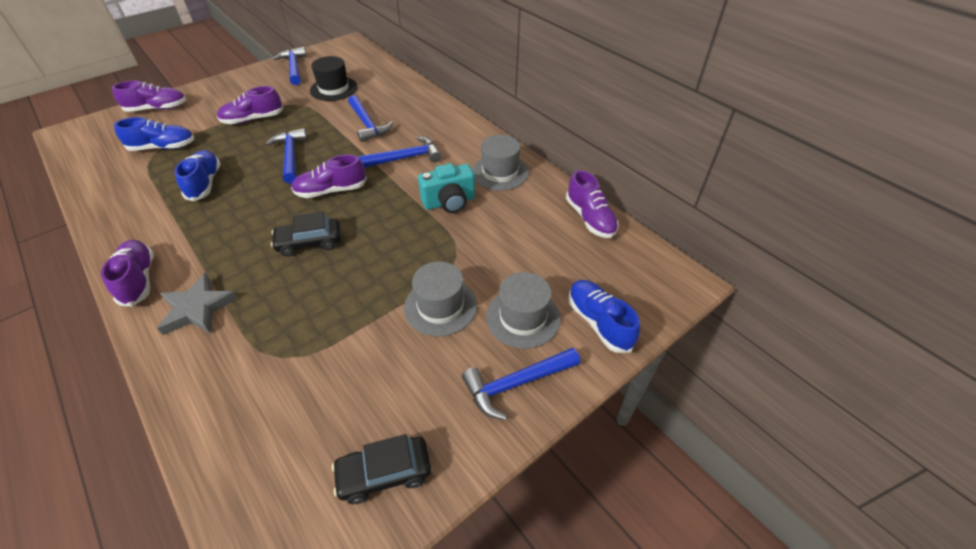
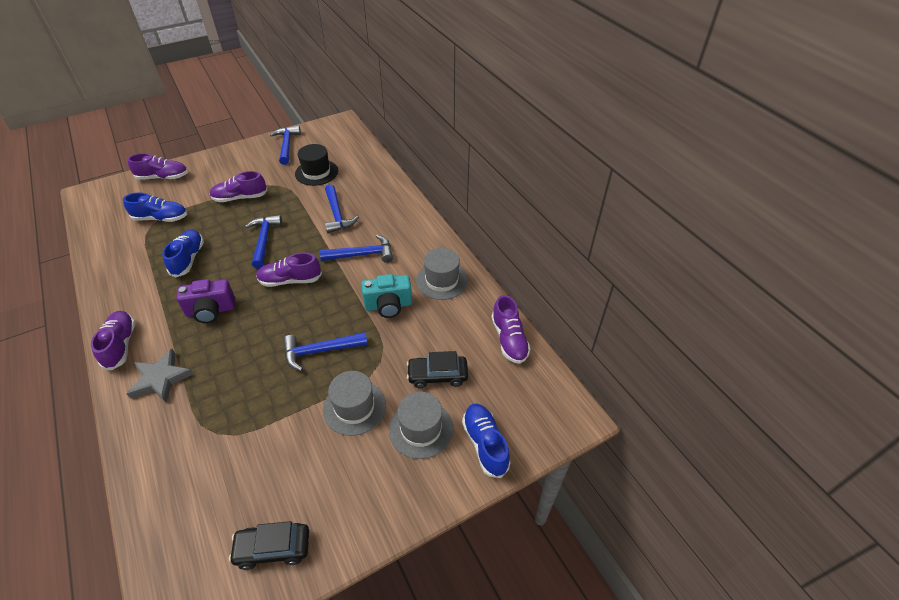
camera: 10 degrees right, 0 degrees up
(244, 231) = (211, 311): none -> purple camera
(309, 242) = (261, 330): black car -> black car (437, 375)
(516, 384) = (398, 489): blue hammer -> blue hammer (320, 351)

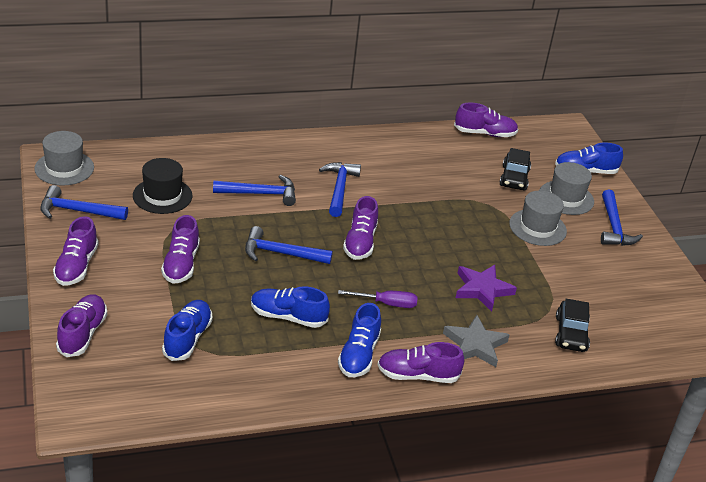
camera: 80 degrees left, 10 degrees down
(145, 305) = (358, 355): none -> blue shoe
(211, 311) = (387, 304): purple camera -> purple screwdriver
(229, 159) = (76, 266): none -> purple shoe
(241, 373) = (482, 289): none -> purple star
(273, 548) = (660, 288): black car -> black car (571, 334)
(320, 351) = (468, 237): blue hammer -> blue hammer (614, 227)
(388, 305) = (421, 187): turquoise camera -> none
(442, 280) = (399, 150): grey hat -> grey hat (64, 168)

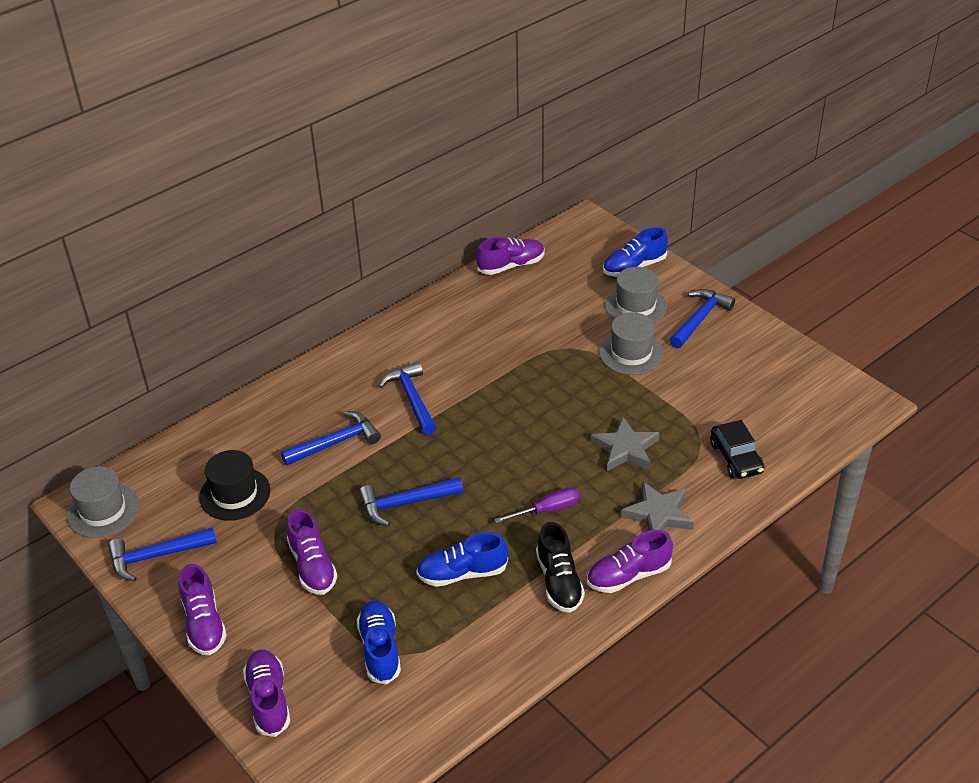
camera: 20 degrees left, 5 degrees up
(358, 355) = (559, 581): blue shoe -> black shoe
(360, 242) = (474, 452): purple shoe -> none
(482, 289) = (625, 449): purple star -> grey star
(514, 178) = (573, 305): black car -> none
(614, 227) = (700, 319): blue hammer -> blue hammer turned 120 degrees counterclockwise

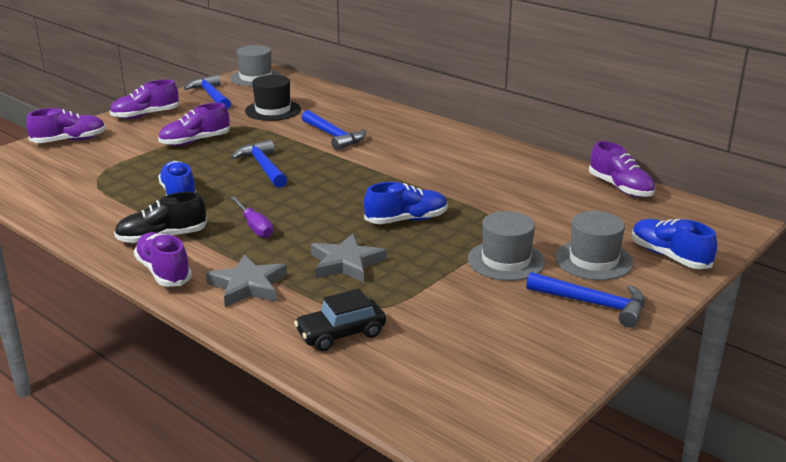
camera: 80 degrees right, 15 degrees down
(380, 649) = (104, 171): blue shoe -> blue shoe (406, 220)
(411, 398) = (396, 159): blue hammer -> none

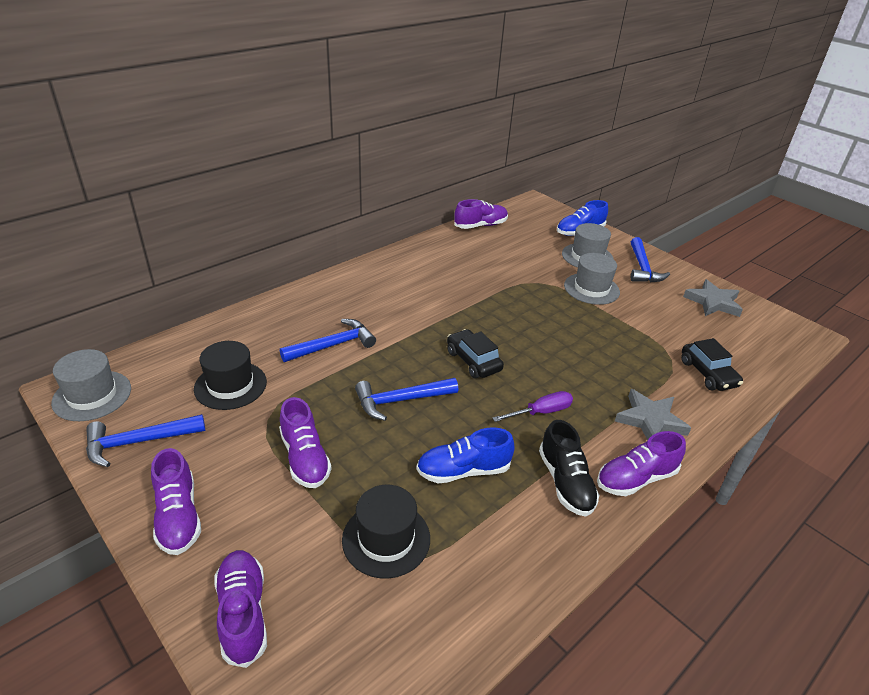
camera: 85 degrees left, 10 degrees up
(115, 173) = (386, 539): none -> black hat
(327, 194) = (473, 361): none -> black car
(346, 263) = (604, 362): grey star -> grey star (713, 302)
(406, 220) = (528, 323): blue shoe -> none
(593, 304) = (642, 268): blue hammer -> blue hammer turned 150 degrees clockwise

